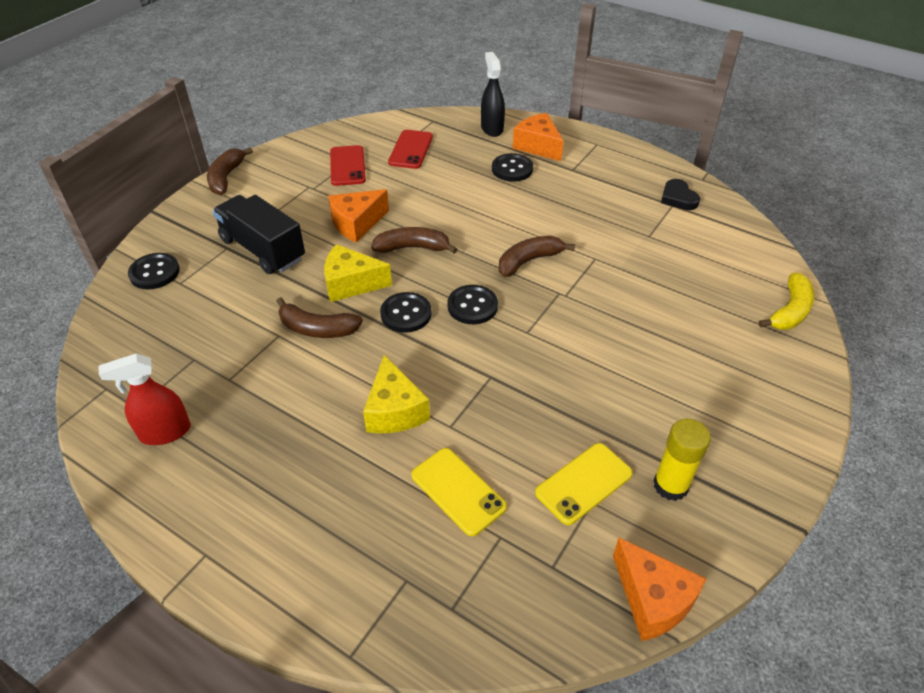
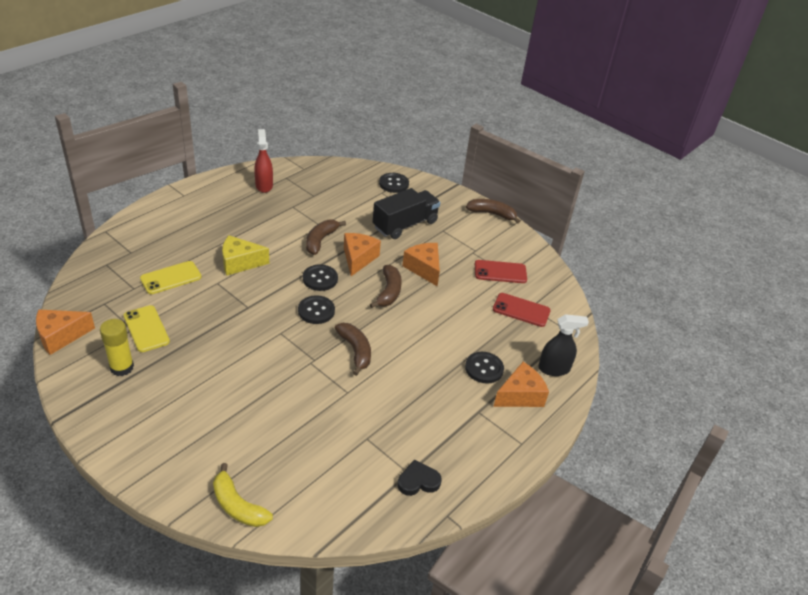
camera: 95 degrees right, 5 degrees down
(351, 284) = (358, 258): yellow cheese -> orange cheese

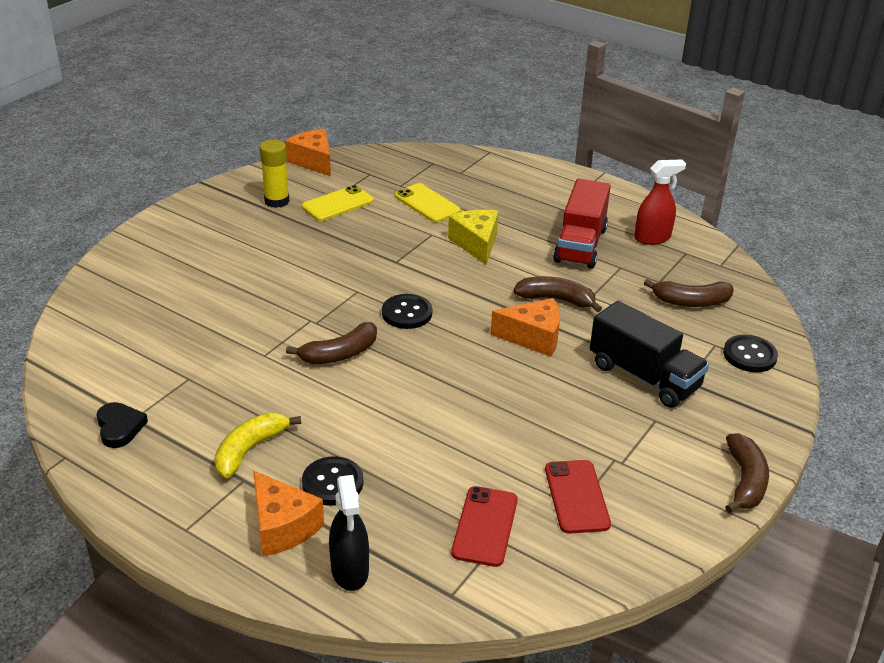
camera: 85 degrees right, 5 degrees down
(238, 506) = (92, 299): yellow banana -> yellow banana (249, 450)
(260, 216) = (580, 245): none -> red truck
(320, 279) = (473, 309): black button -> none
(389, 292) = (471, 373): brown banana -> brown banana (691, 302)
(424, 268) = (542, 405): orange cheese -> none

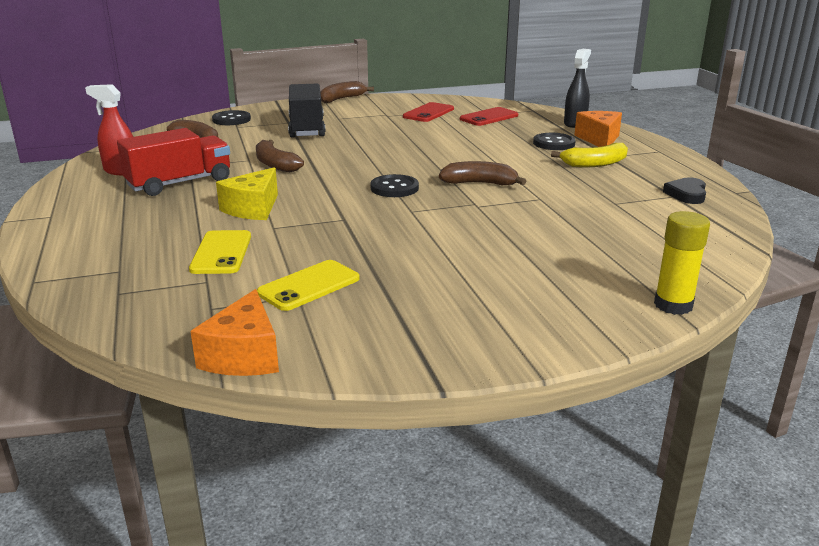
camera: 140 degrees left, 10 degrees down
(276, 201) = (372, 316): yellow glue stick -> yellow glue stick (673, 305)
(338, 204) = (309, 286): yellow phone -> yellow phone turned 45 degrees counterclockwise
(533, 337) = (332, 155): orange cheese -> none

